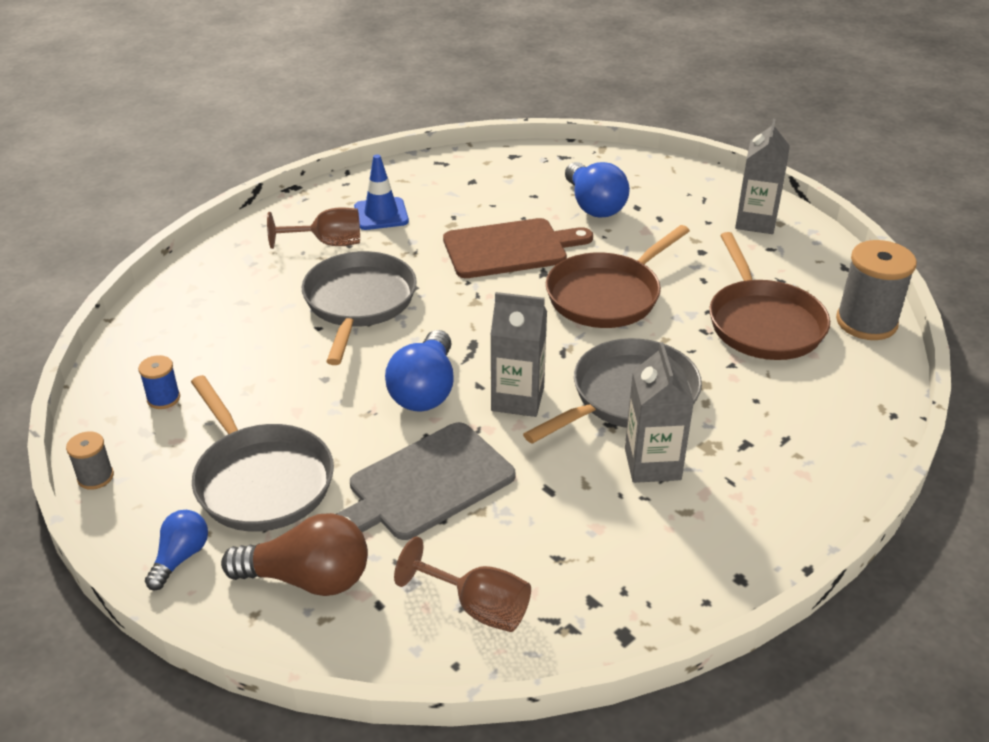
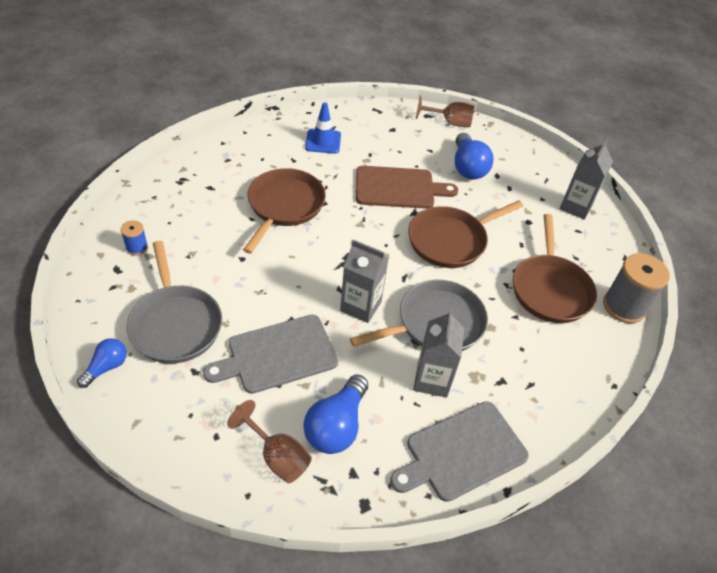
camera: 10 degrees right, 10 degrees up
(95, 477) = (76, 295): grey spool -> none
(308, 578) = (179, 405): brown light bulb -> none
(328, 243) = (280, 156): brown goblet -> brown goblet (450, 122)
(359, 303) = (284, 206): grey pan -> brown pan
(425, 390) = (303, 284): blue light bulb -> blue light bulb (336, 426)
(729, 539) = (462, 452): none -> grey cutting board

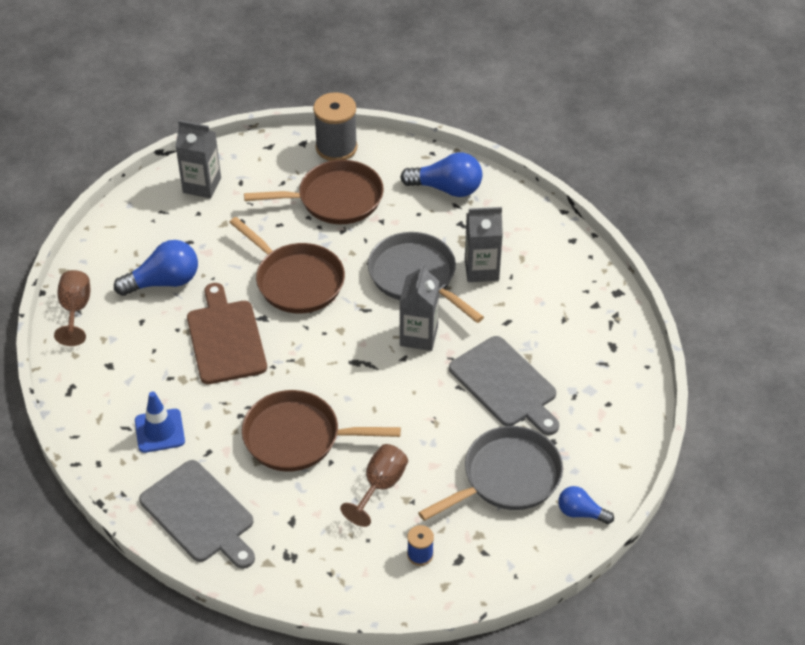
camera: 100 degrees left, 0 degrees up
(277, 456) = (605, 356): brown goblet -> brown goblet (380, 486)
(336, 426) = (558, 325): blue light bulb -> blue light bulb (447, 188)
(462, 452) = (543, 241): grey cutting board -> grey cutting board (200, 514)

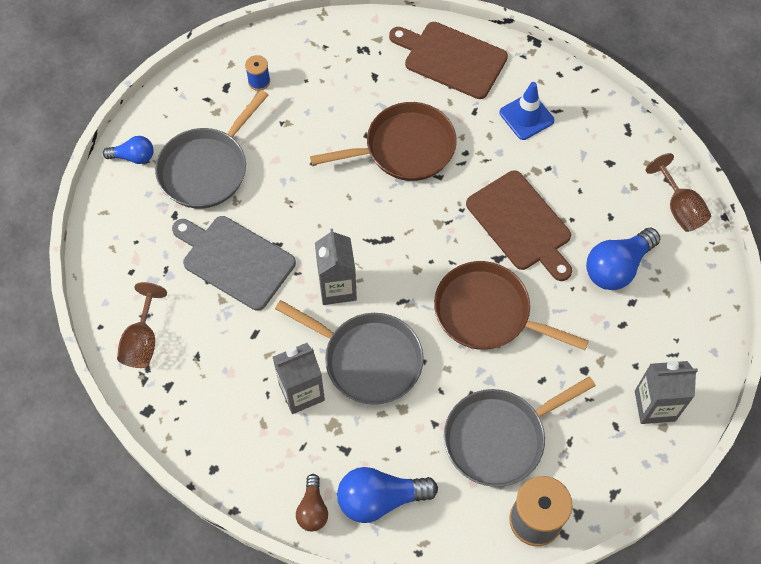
camera: 160 degrees right, 15 degrees up
(200, 514) = (451, 59): grey cutting board -> brown cutting board
(335, 199) = (499, 437): brown pan -> grey pan
(380, 486) = (314, 127): brown goblet -> brown goblet (142, 341)
(501, 196) = (313, 509): none -> brown light bulb

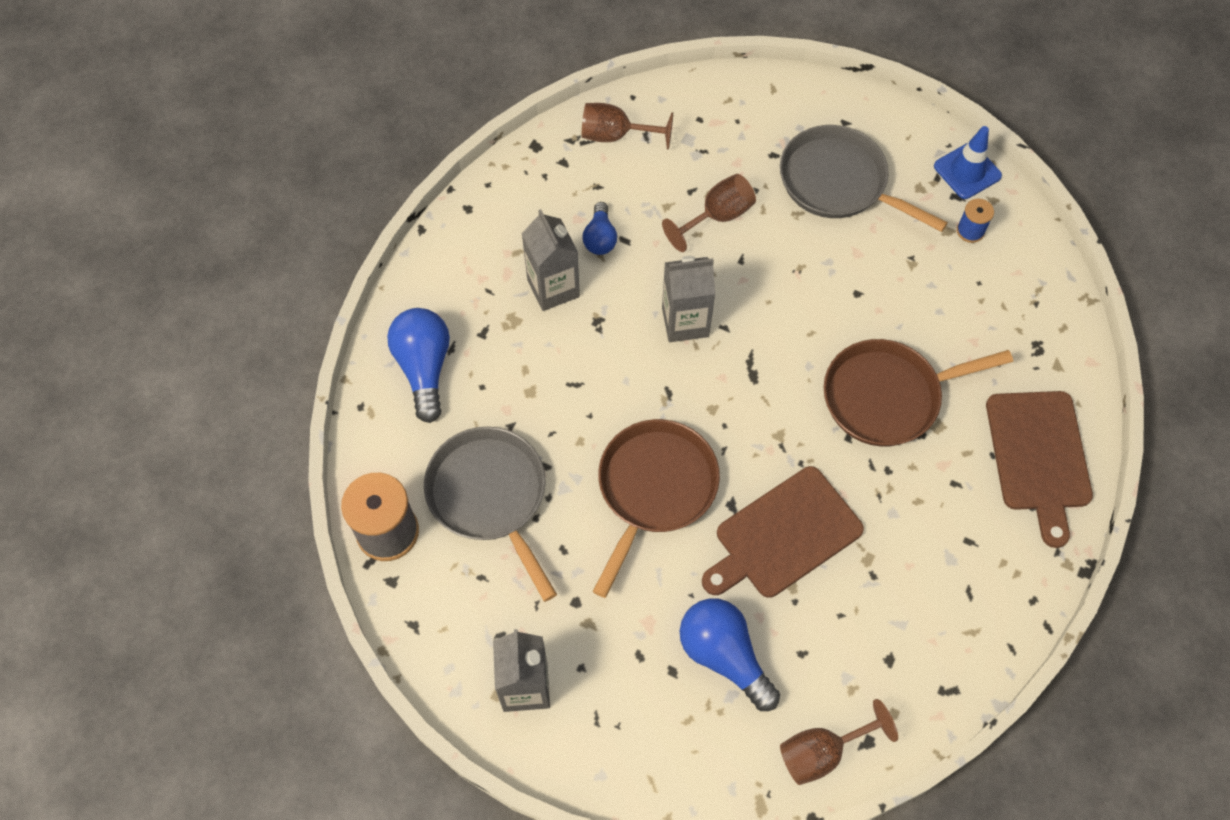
camera: 90 degrees right, 0 degrees up
(134, 157) = (848, 110): blue light bulb -> blue light bulb (600, 238)
(235, 260) = (717, 217): grey cutting board -> brown goblet
(313, 509) = (417, 302): brown light bulb -> none
(367, 359) = (592, 355): grey pan -> none
(404, 148) = (887, 396): brown pan -> brown pan turned 90 degrees clockwise
(451, 59) = (1038, 456): brown cutting board -> brown cutting board turned 150 degrees clockwise
(526, 116) = (954, 551): blue traffic cone -> blue traffic cone (967, 171)

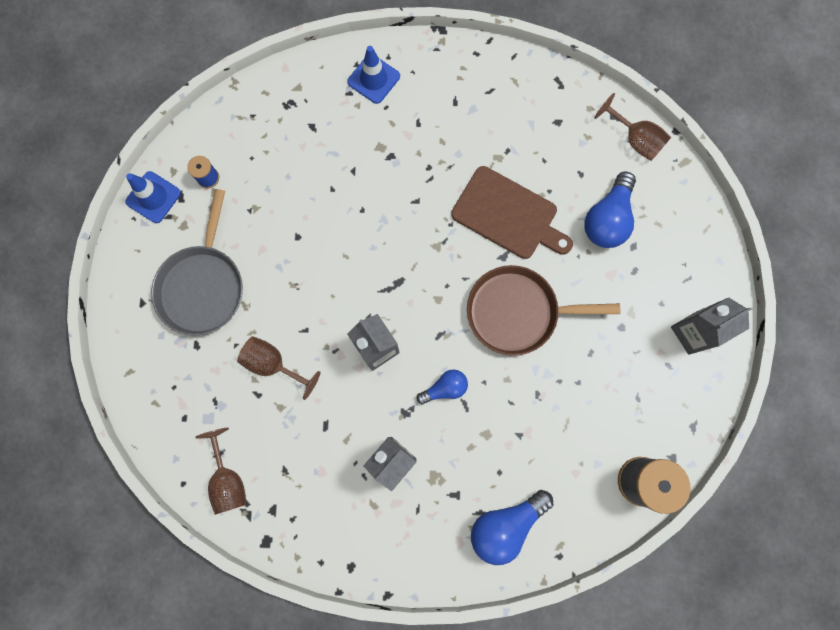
camera: 115 degrees left, 15 degrees up
(490, 496) = (579, 422): grey pan -> none
(600, 238) = (332, 445): blue light bulb -> blue light bulb (445, 388)
(887, 396) = (373, 187): brown pan -> none
(1038, 456) = (373, 79): brown cutting board -> blue traffic cone

